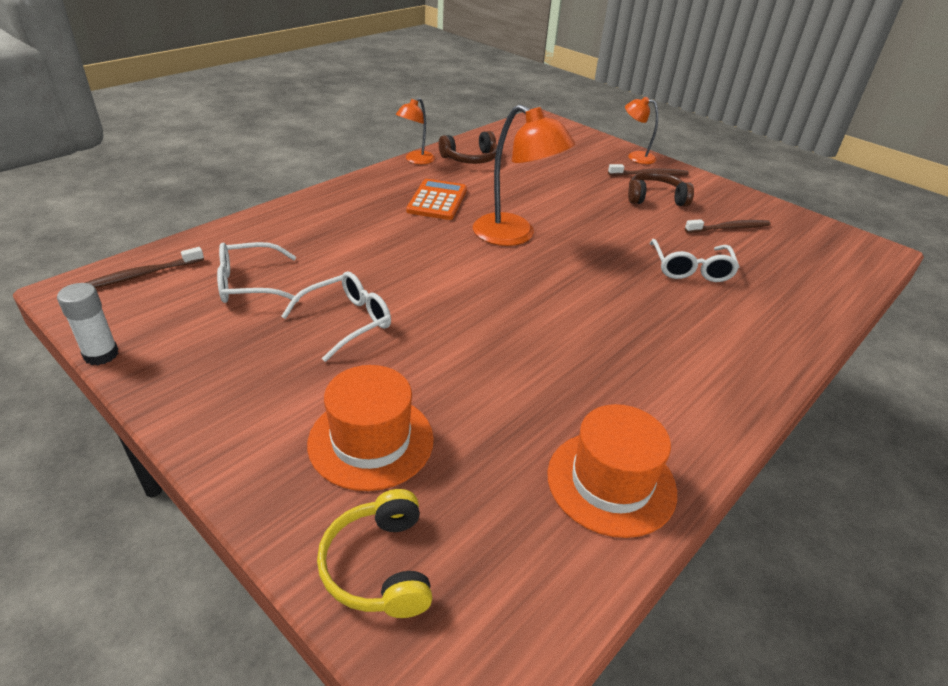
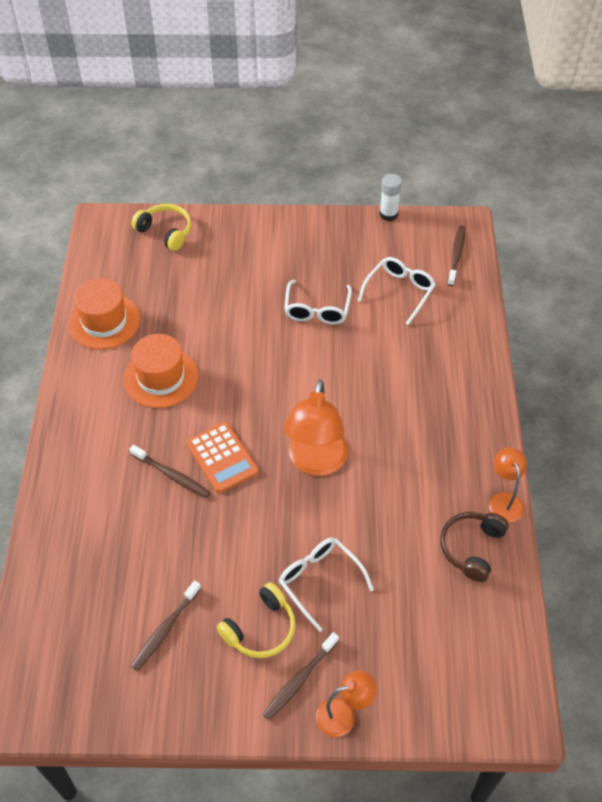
camera: 140 degrees right, 15 degrees up
(371, 441) = (223, 266): orange hat -> orange hat (161, 377)
(437, 200) = (414, 457): orange calculator -> orange calculator (222, 457)
(514, 235) = (316, 463): orange lamp -> orange lamp turned 75 degrees counterclockwise
(652, 294) = (171, 475): none -> brown toothbrush
(655, 198) = (260, 629): brown headphones -> yellow headphones
(690, 268) = (163, 531): white glasses -> white glasses (320, 581)

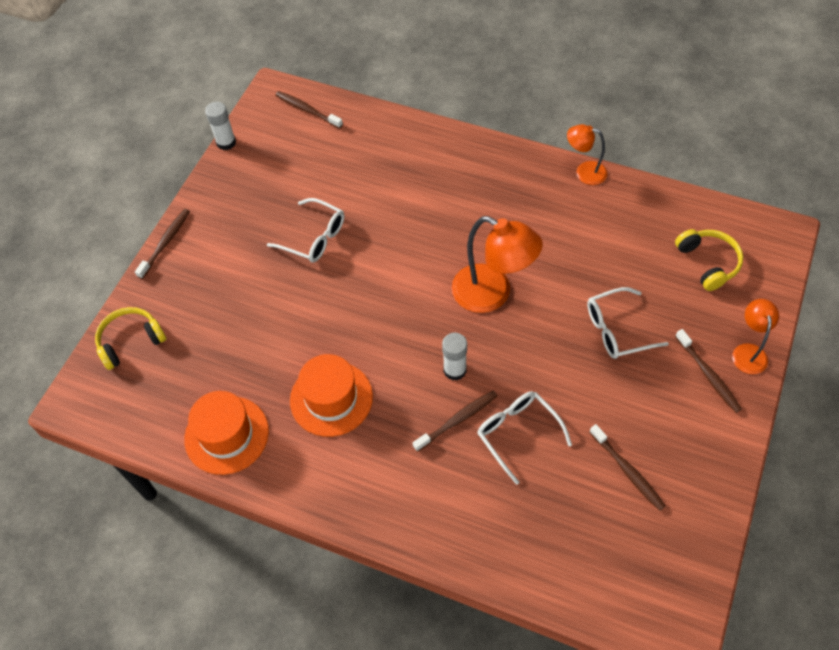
camera: 65 degrees left, 5 degrees up
(222, 457) = (455, 370): orange calculator -> white glue stick
(260, 629) = (650, 391): yellow headphones -> yellow headphones (708, 263)
(266, 216) = (165, 243): none -> brown toothbrush
(399, 292) = (327, 167): white glasses -> white glasses (518, 434)
(471, 548) = (622, 210): brown headphones -> none

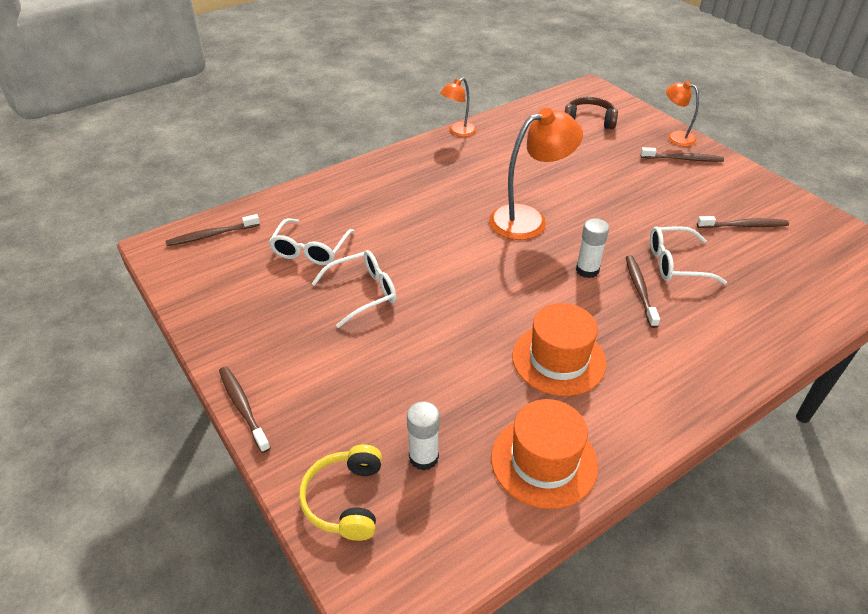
camera: 60 degrees left, 15 degrees down
(226, 142) = (174, 304): white glue stick -> white glue stick (423, 457)
(618, 330) = (614, 177): white glasses -> white glasses (311, 249)
(708, 263) = (589, 120): yellow headphones -> brown headphones

